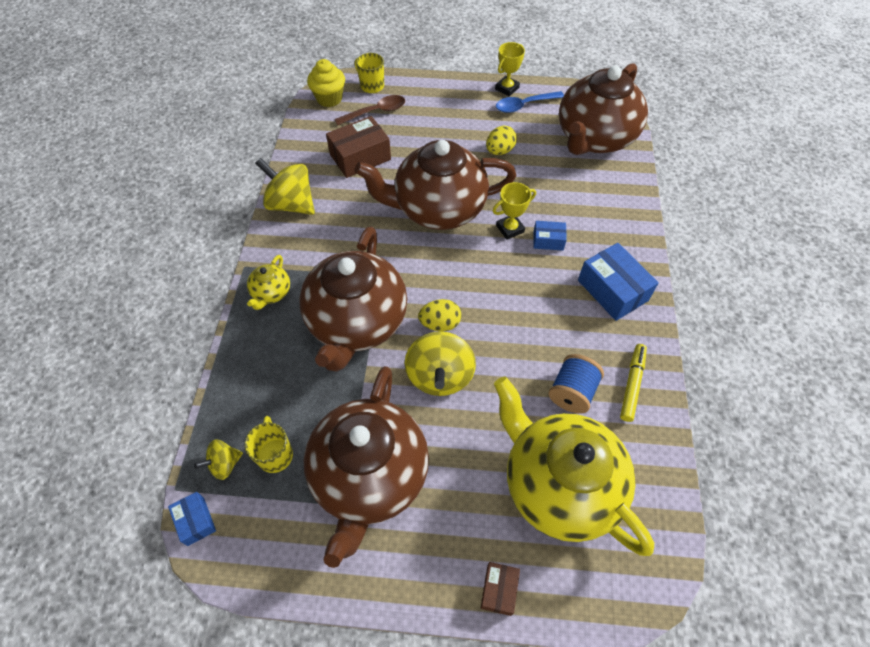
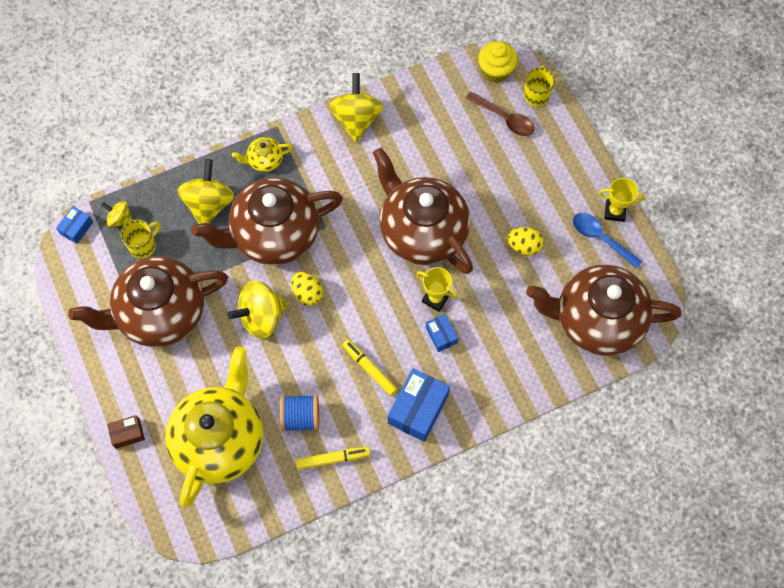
camera: 60 degrees right, 10 degrees up
(278, 365) = (209, 204): none -> yellow spinning top
(360, 157) = (441, 138): brown box -> none
(551, 309) = (369, 369): none -> yellow marker

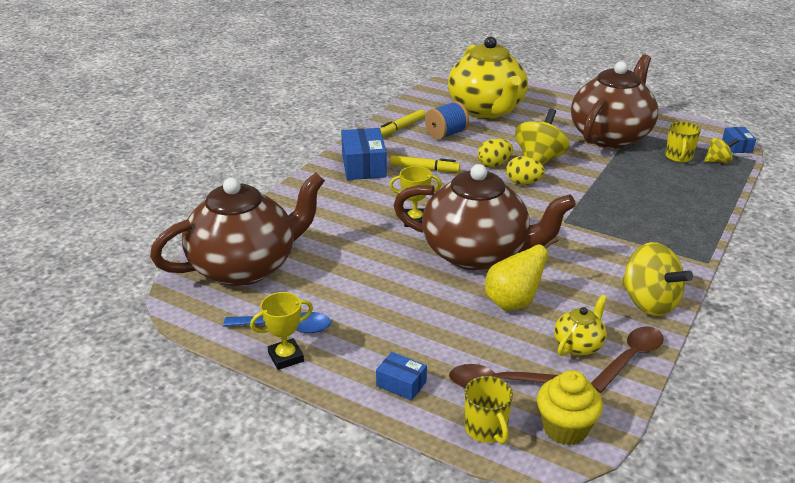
camera: 145 degrees right, 35 degrees down
(127, 434) = (547, 93): brown box -> none
(209, 204) = (673, 194): yellow spinning top -> none
(264, 160) = (678, 236): yellow teapot -> yellow teapot (578, 345)
(274, 235) = (597, 200): brown teapot -> none
(414, 89) = (630, 358): none -> brown spoon
(440, 171) = (513, 303): none -> yellow pear
(441, 335) = (386, 204): blue box -> blue box (401, 384)
(524, 246) = (366, 286): yellow egg -> yellow egg (494, 164)

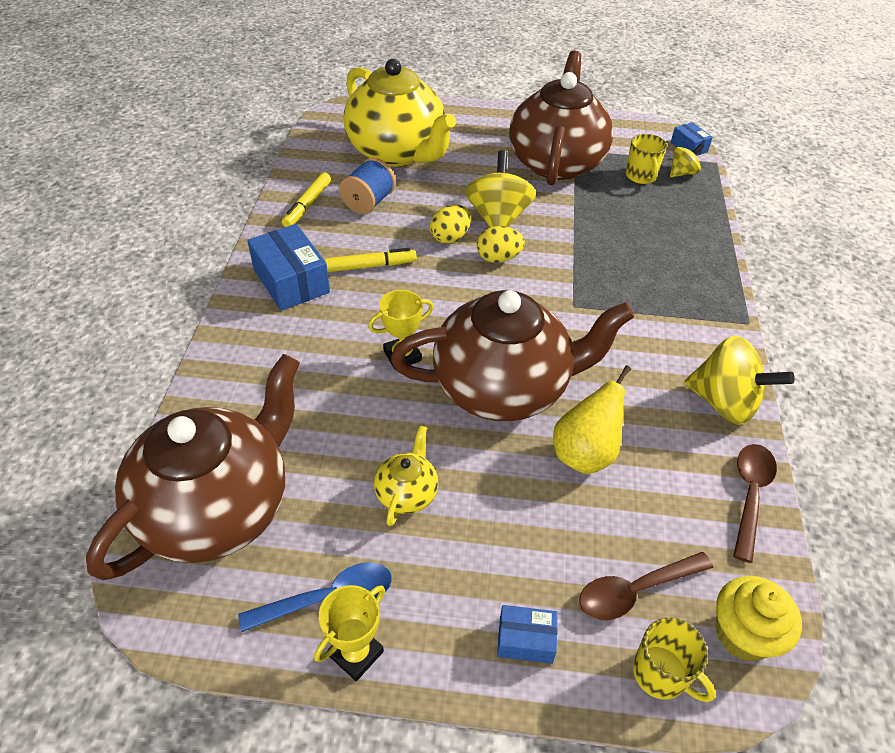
camera: 25 degrees left, 15 degrees up
(578, 345) = (688, 495): yellow teapot -> yellow teapot (407, 493)

